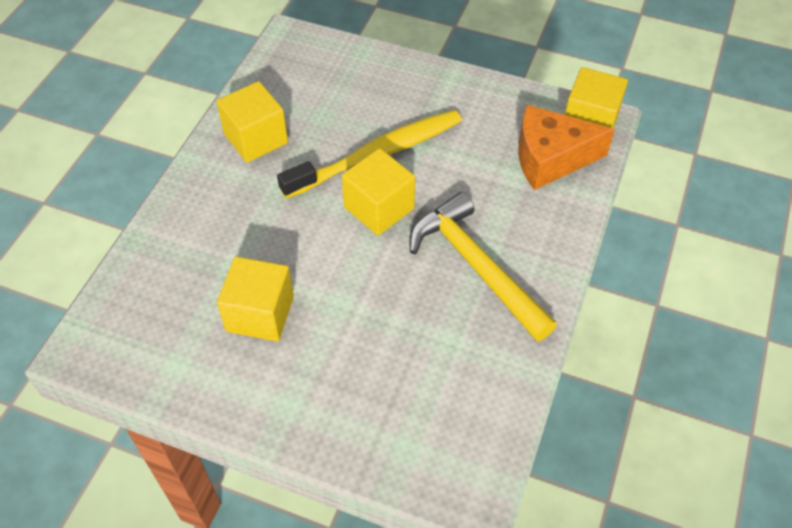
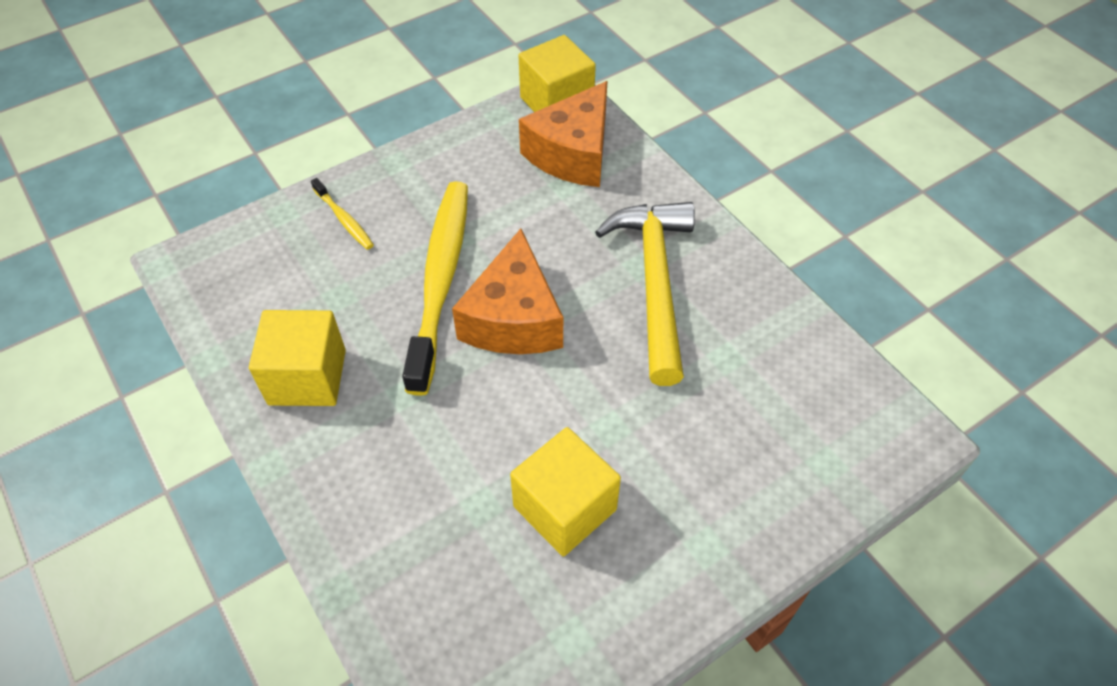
camera: 55 degrees left, 0 degrees up
(379, 208) = (513, 319): yellow cube -> orange cheese
(382, 81) = (344, 219): none -> yellow toothbrush
(476, 267) = (654, 283): yellow hammer -> yellow hammer turned 90 degrees clockwise

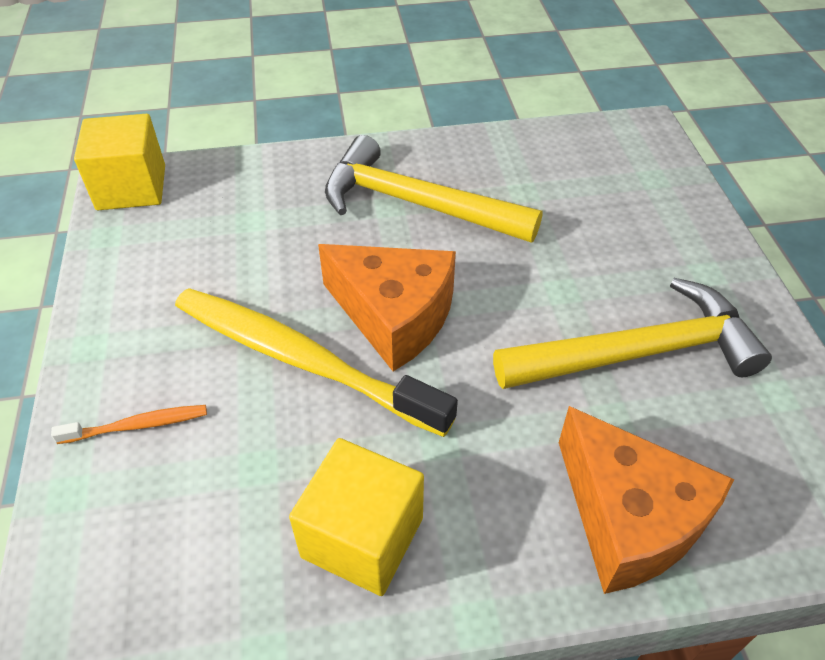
camera: 65 degrees left, 5 degrees down
(344, 219) = (137, 425): yellow toothbrush -> orange toothbrush
(565, 508) = (638, 352): yellow cube -> yellow hammer
(572, 153) = (212, 200): orange cheese -> orange cheese (628, 519)

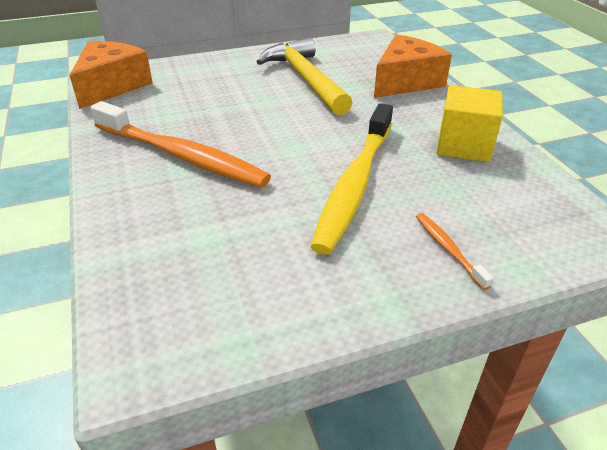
camera: 100 degrees left, 10 degrees down
(131, 187) = (150, 350): yellow cube -> none
(394, 316) = (302, 152): orange cheese -> orange cheese (112, 86)
(416, 204) = (181, 155): yellow hammer -> orange toothbrush

